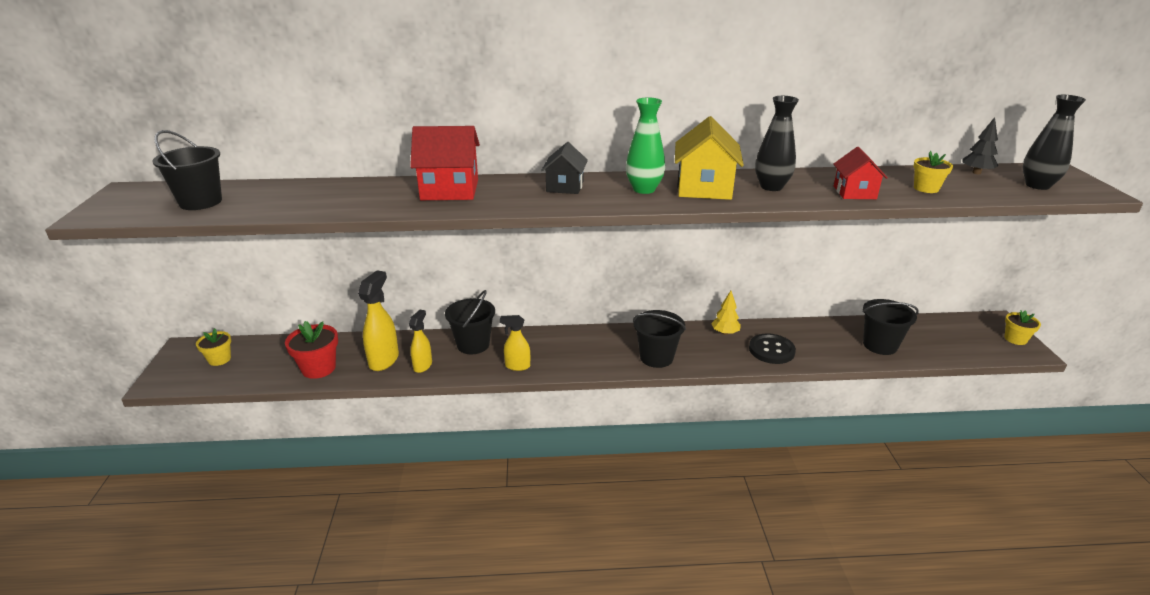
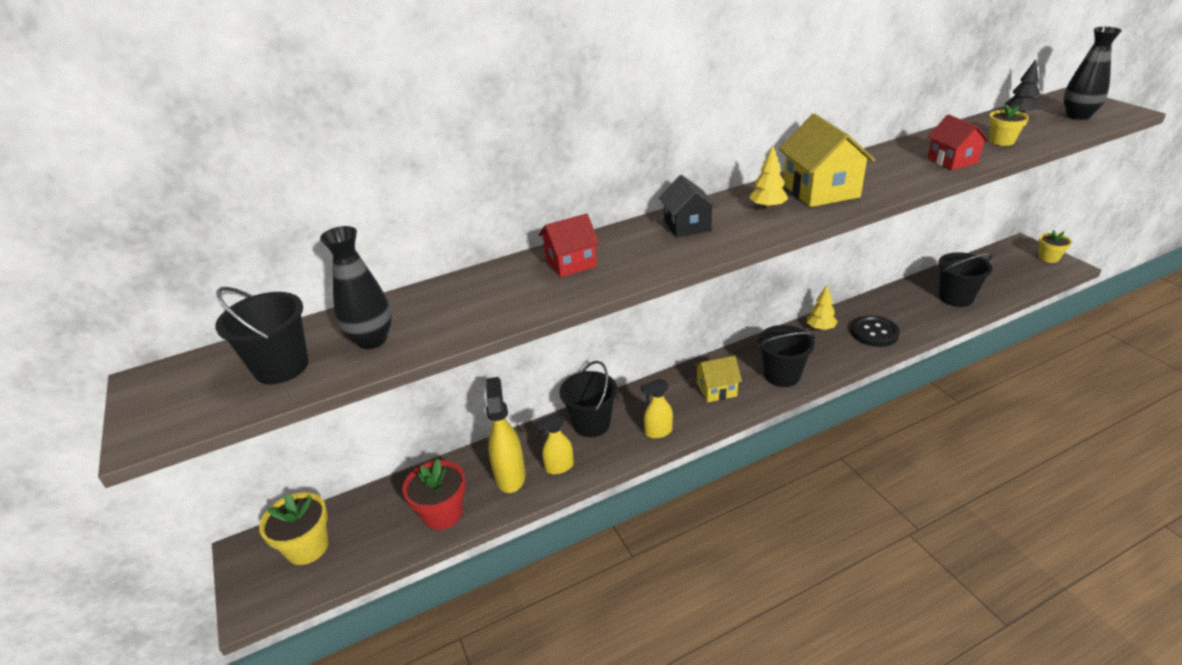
camera: 20 degrees left, 5 degrees up
(219, 359) = (307, 547): yellow flower pot -> yellow flower pot, size x1.54
(423, 365) = (559, 467): yellow spray bottle -> yellow spray bottle turned 105 degrees counterclockwise
(450, 190) = (571, 263): red house -> red house, size x0.63
(592, 351) = (716, 389): none -> yellow house
(644, 189) = (767, 207): green vase -> yellow tree
(771, 187) = (877, 173): black vase -> black vase (372, 340)

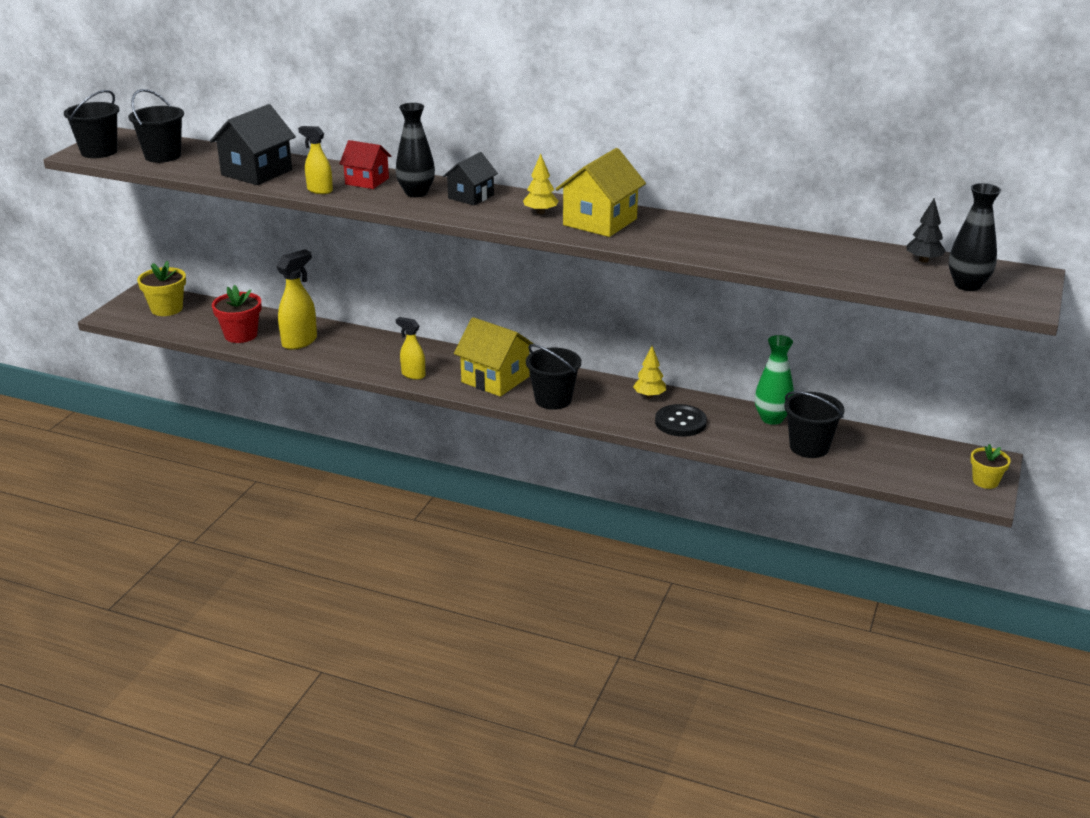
camera: 45 degrees right, 5 degrees down
(372, 340) = (213, 165): black vase -> black vase (416, 193)
(443, 318) = (257, 172): none -> black house
(559, 467) = (329, 354): yellow spray bottle -> yellow spray bottle (319, 190)
(591, 424) = (389, 347): black bucket -> black bucket (99, 152)
(716, 389) = (495, 379): yellow house -> yellow house, size x1.58
(902, 294) = (772, 418): none -> green vase
(952, 161) = (745, 254): red house -> none
(1001, 141) = (831, 264): yellow flower pot -> none

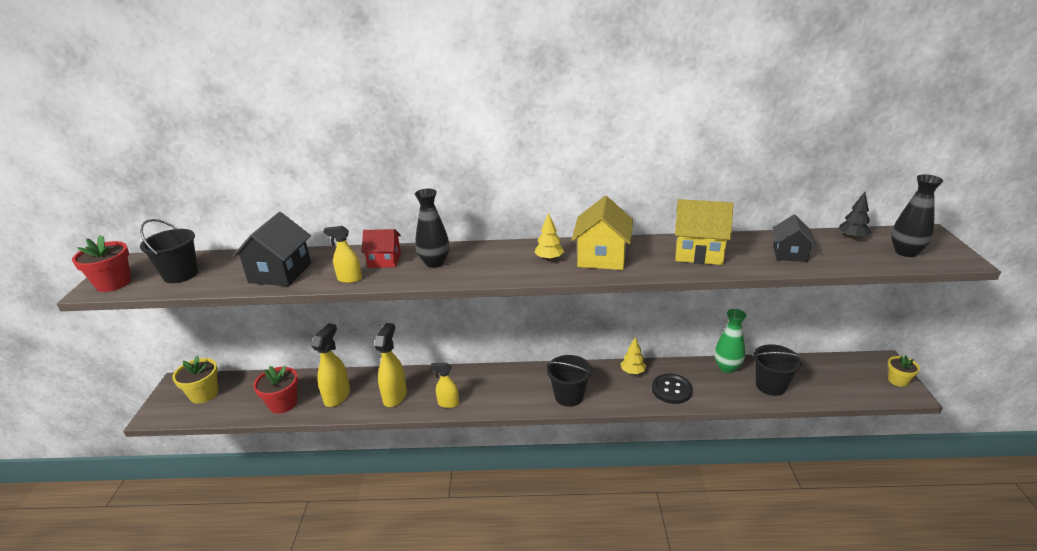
camera: 20 degrees left, 0 degrees up
(99, 152) = (113, 283): black bucket -> red flower pot
(360, 355) = (395, 396): none -> yellow spray bottle
(471, 197) = (482, 256): black house -> black house (789, 254)
(495, 379) = (513, 389): yellow house -> yellow house (698, 252)

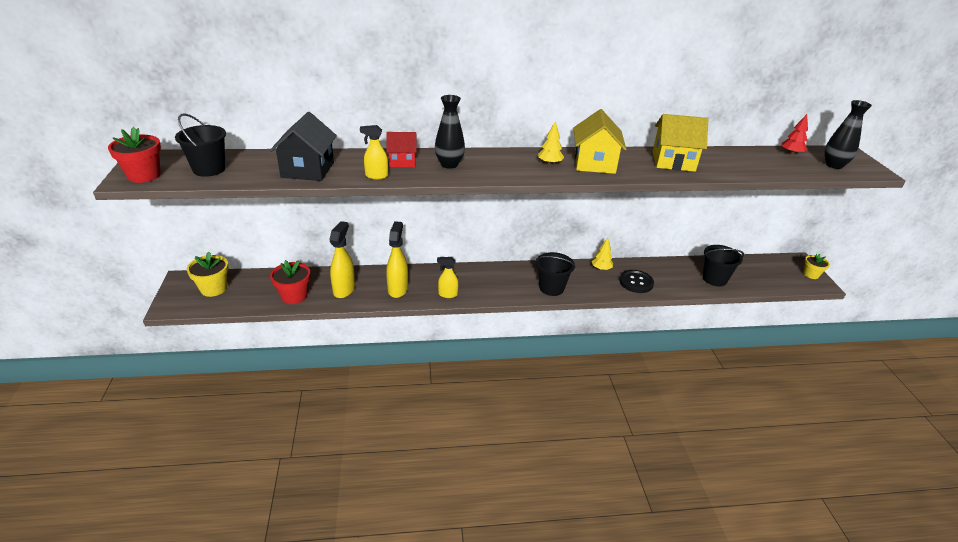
camera: 10 degrees left, 5 degrees up
(727, 367) = (677, 265): green vase -> none
(789, 254) = (746, 164): black house -> none
(852, 237) = (791, 153): black tree -> red tree

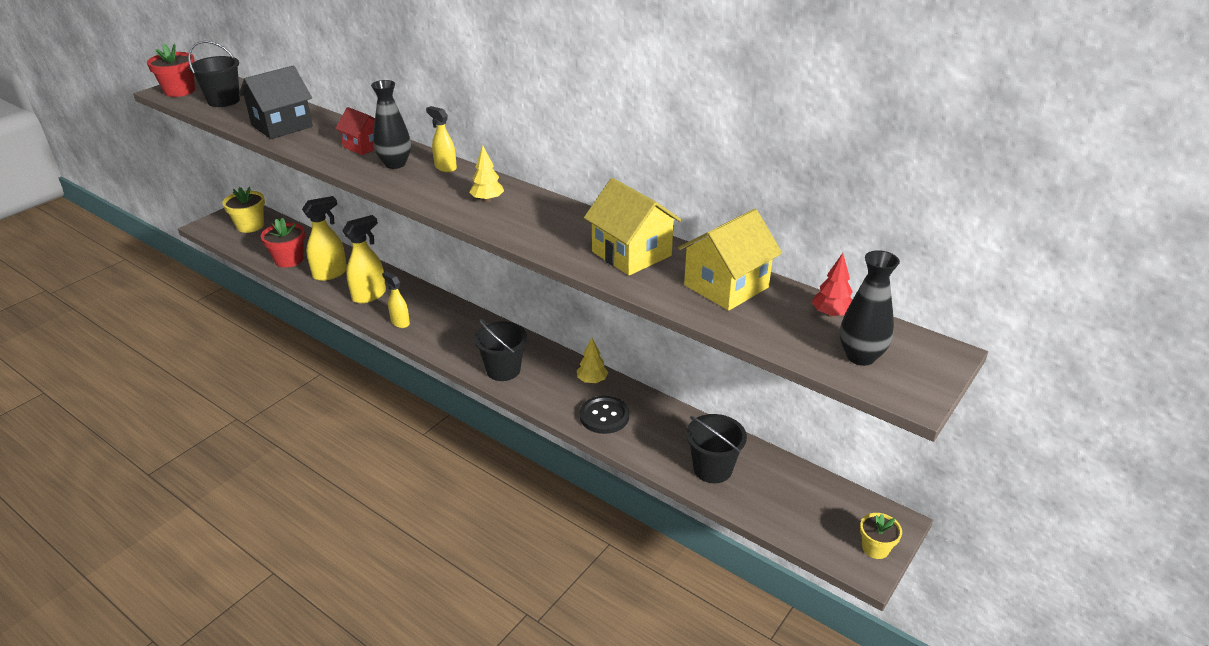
camera: 45 degrees right, 0 degrees up
(376, 176) = (316, 151): yellow spray bottle -> yellow spray bottle (445, 167)
(594, 163) = (534, 218): yellow house -> yellow house (726, 286)

